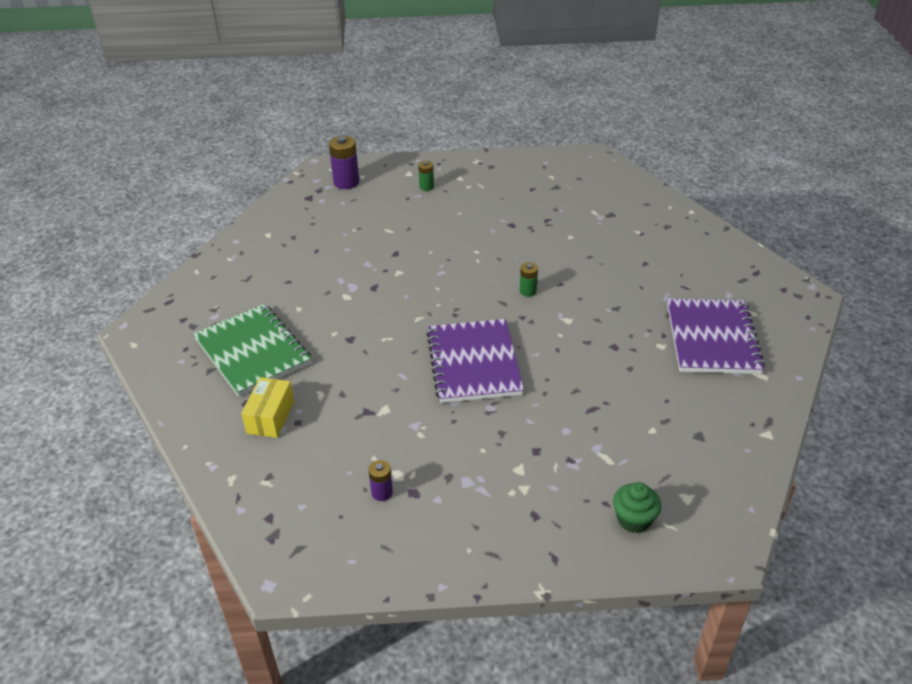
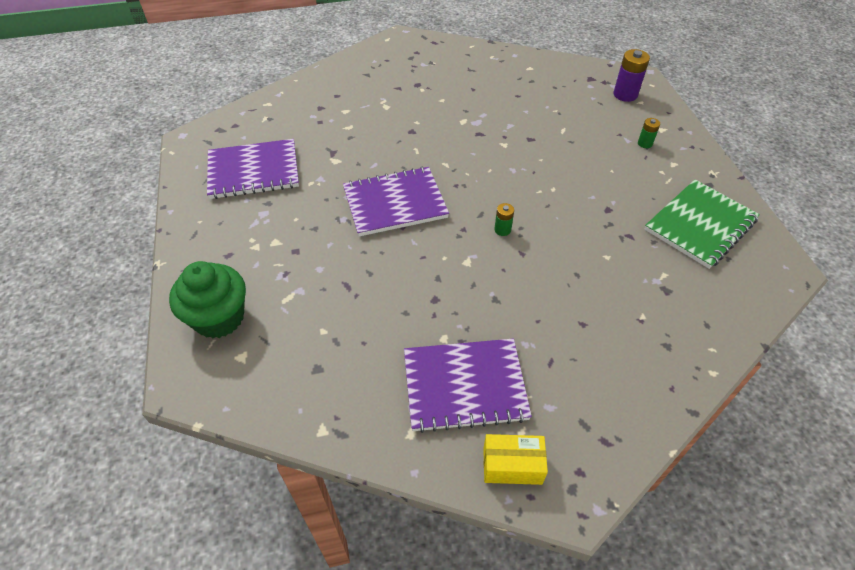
camera: 80 degrees right, 10 degrees up
(253, 352) = (388, 88): green notebook -> green notebook (700, 225)
(270, 417) = (323, 109): yellow box -> yellow box (512, 465)
(382, 492) = (253, 171): purple battery -> purple notebook
(633, 519) = (219, 318): green cupcake -> green cupcake, size x1.78

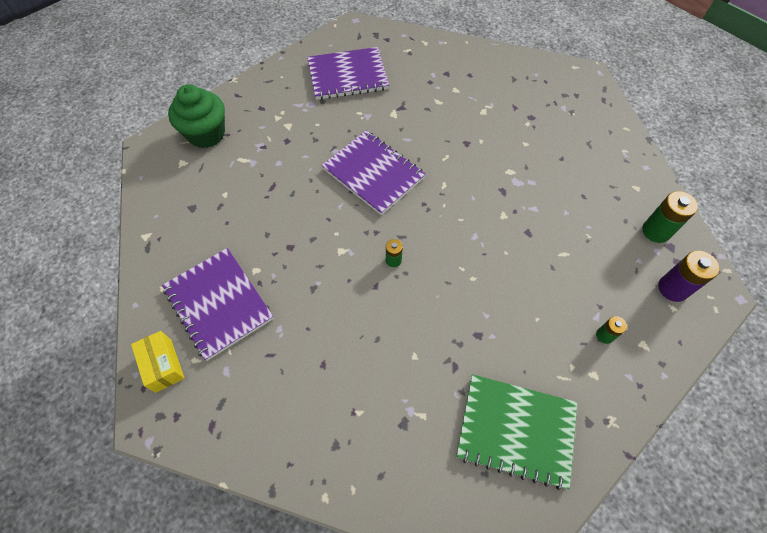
camera: 60 degrees right, 10 degrees up
(253, 171) = (347, 76): purple notebook -> purple notebook turned 60 degrees counterclockwise
(573, 78) = (656, 231): none -> green battery

